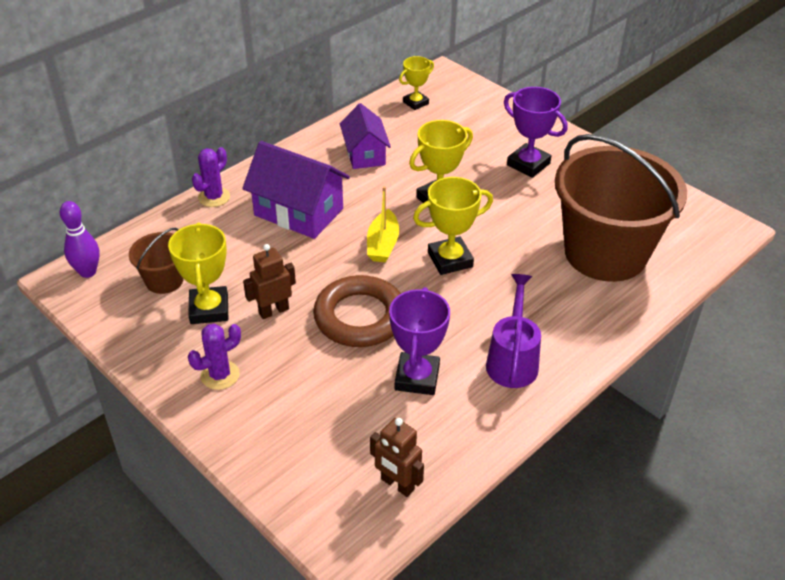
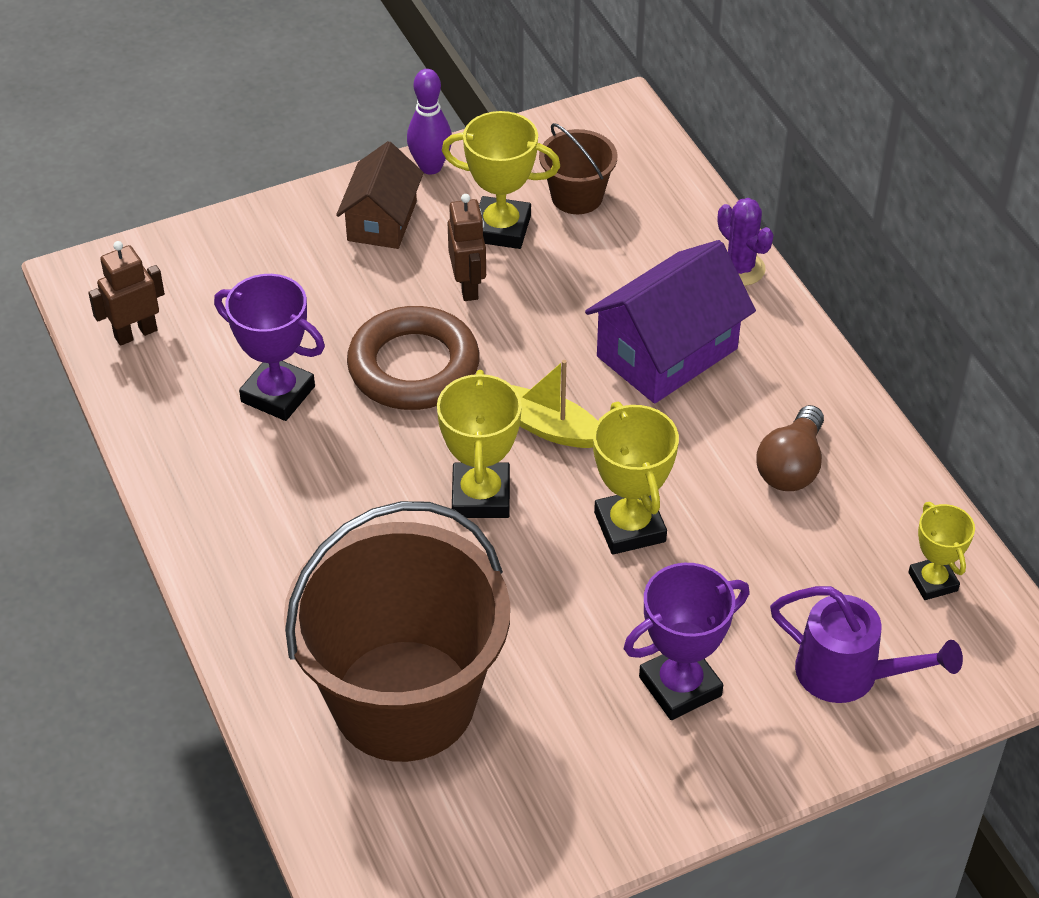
camera: 110 degrees right, 5 degrees up
(88, 272) = (625, 132): purple bowling pin -> purple bowling pin (430, 167)
(220, 375) = (382, 221): purple cactus -> brown house
(365, 154) = (791, 466): purple house -> brown light bulb
(512, 360) = (252, 500): purple watering can -> purple watering can (849, 675)

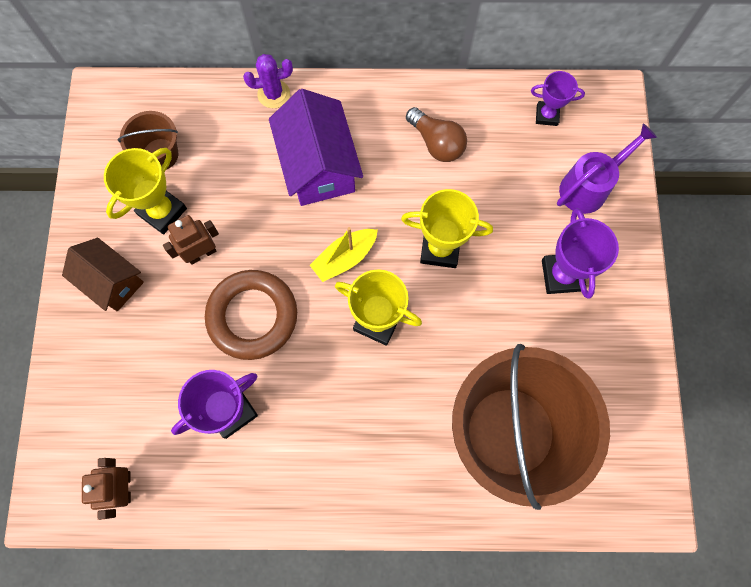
camera: 65 degrees left, 25 degrees up
(430, 167) = (79, 230): purple bowling pin -> none
(468, 286) = (202, 253): brown robot -> brown robot turned 45 degrees counterclockwise
(933, 581) = (547, 115): yellow trophy -> purple trophy

